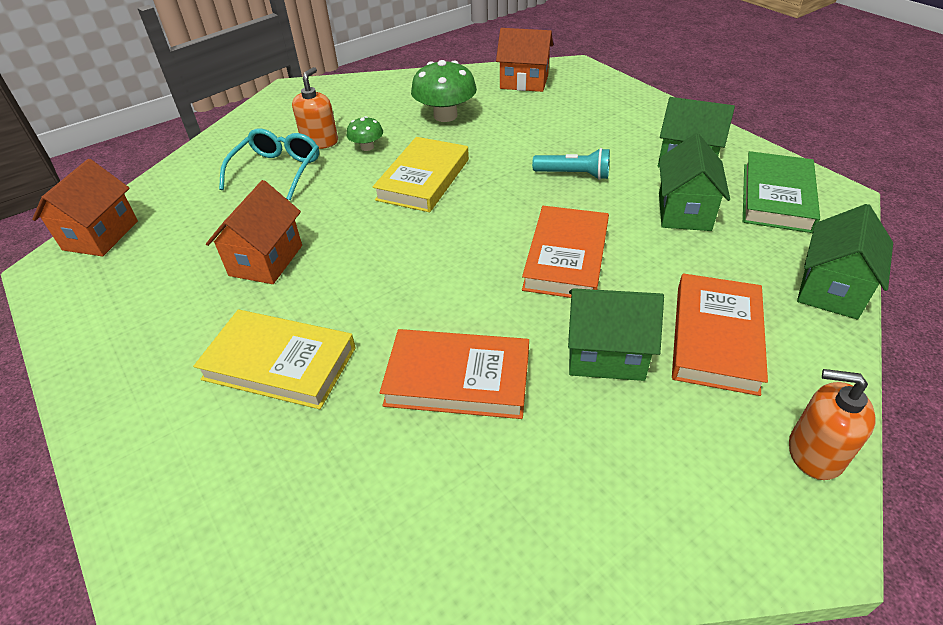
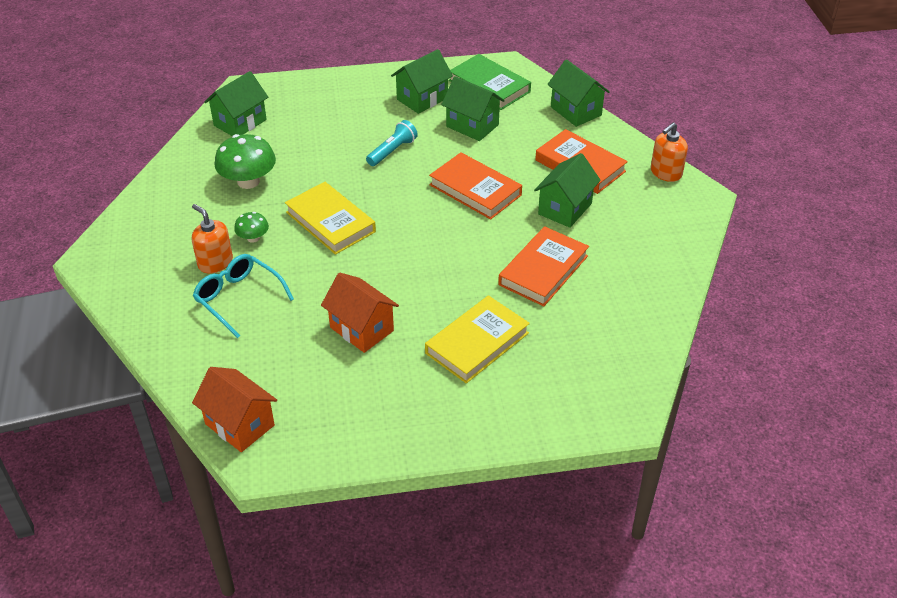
camera: 65 degrees left, 0 degrees up
(524, 82) = (240, 122): orange house -> green house

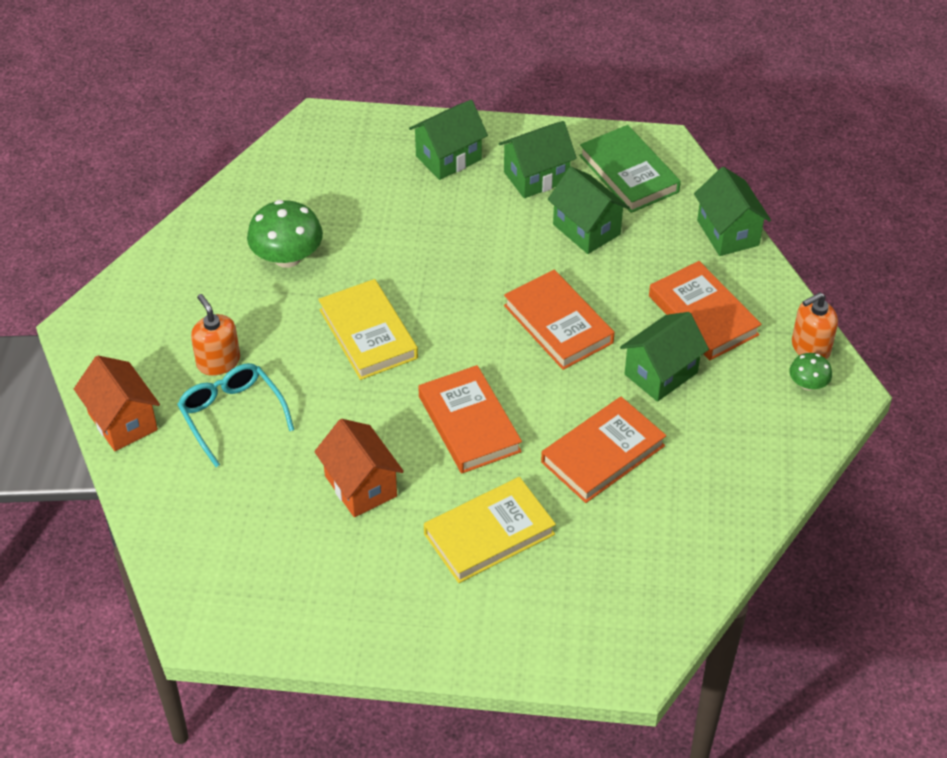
camera: 15 degrees right, 5 degrees up
(240, 122) = (301, 170): green house -> green house (448, 158)
(240, 424) = (189, 576): orange house -> orange house (123, 421)
(253, 238) = (271, 337): green mushroom -> green mushroom (808, 384)
(392, 151) = (474, 248): turquoise flashlight -> none
(432, 269) = (469, 424): none -> orange book

